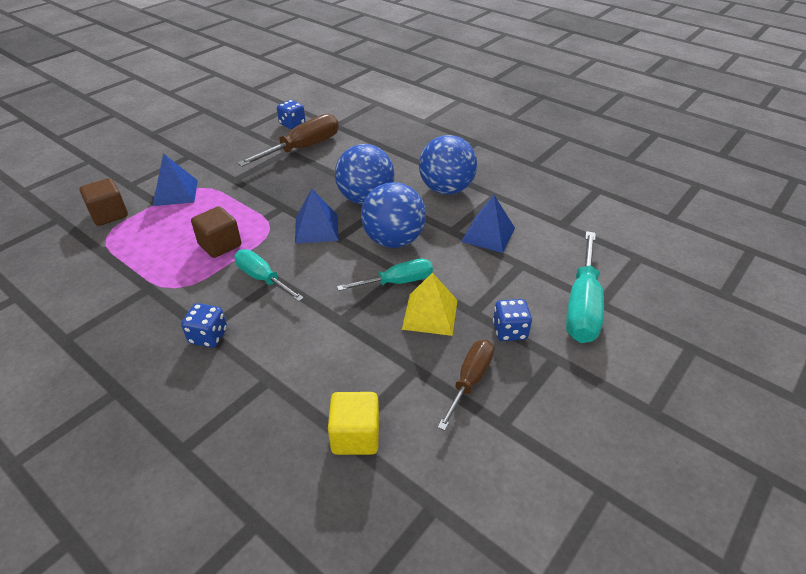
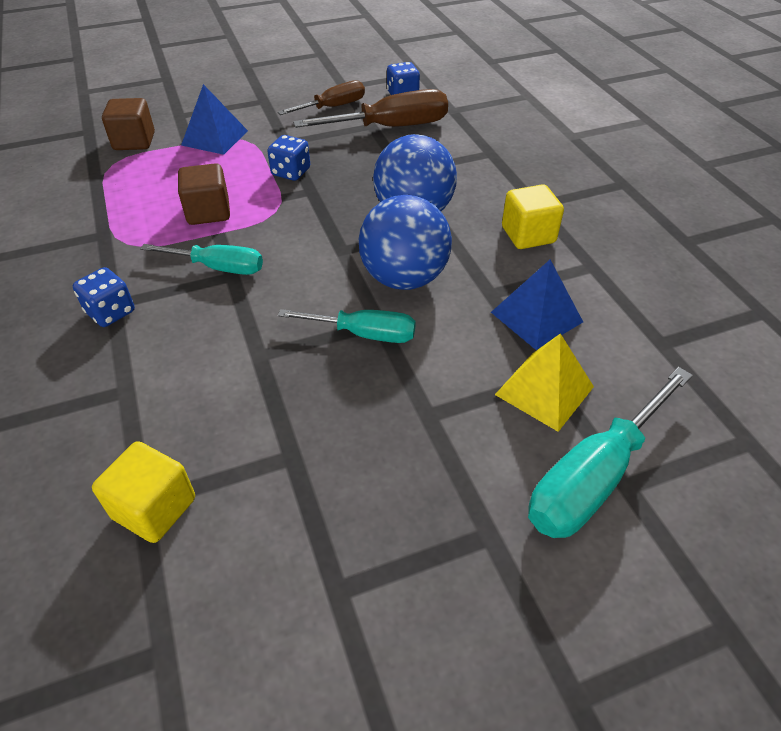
camera: 30 degrees right, 5 degrees up
(262, 278) = (218, 267): turquoise screwdriver -> turquoise screwdriver turned 120 degrees clockwise
(316, 228) = (326, 230): blue pyramid -> none
(430, 314) = (369, 393): yellow pyramid -> yellow pyramid (544, 390)
(446, 189) = (528, 235): blue ball -> yellow cube
(470, 380) = (346, 508): brown screwdriver -> brown screwdriver (333, 107)
(509, 331) = (456, 464): blue dice -> blue dice (291, 172)

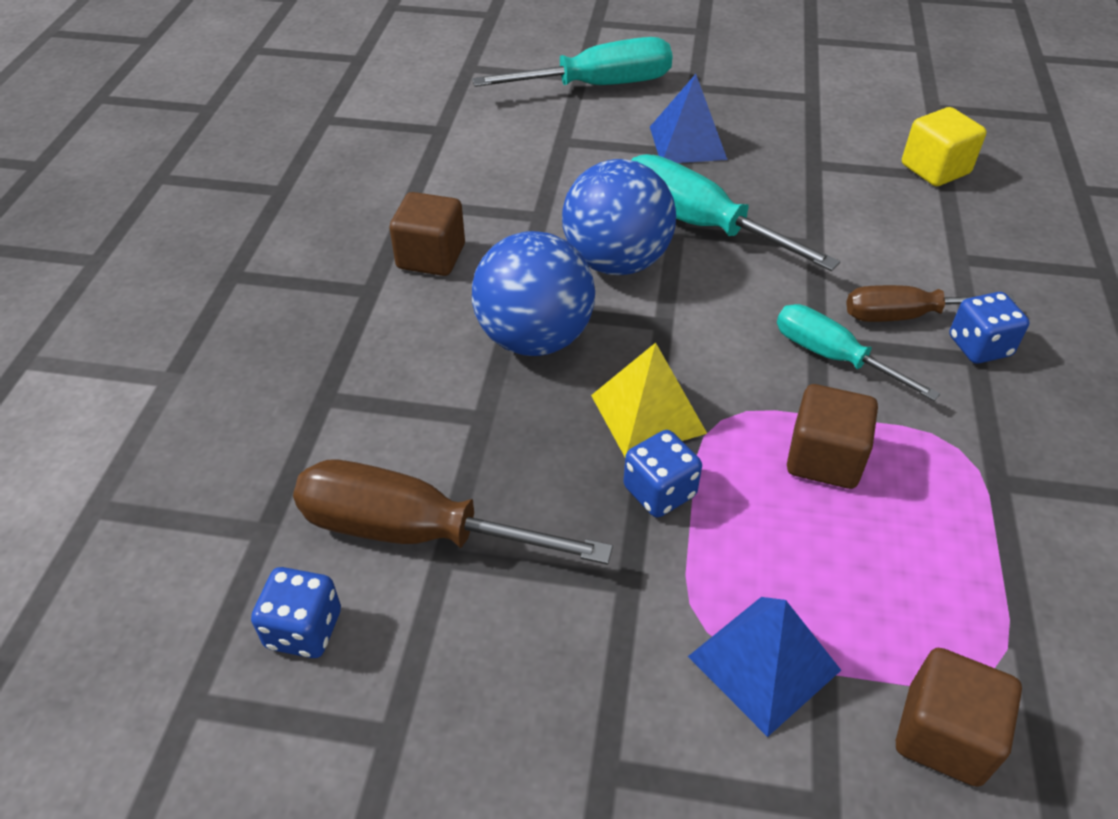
camera: 150 degrees left, 0 degrees up
(333, 107) = (472, 656): brown screwdriver -> brown screwdriver (905, 316)
(364, 334) = (699, 224): turquoise screwdriver -> turquoise screwdriver, size x1.57
(528, 235) = (431, 257): yellow cube -> brown cube
(536, 317) = (521, 181): blue pyramid -> blue pyramid (687, 142)
(544, 390) = (577, 134): yellow pyramid -> yellow pyramid (648, 414)

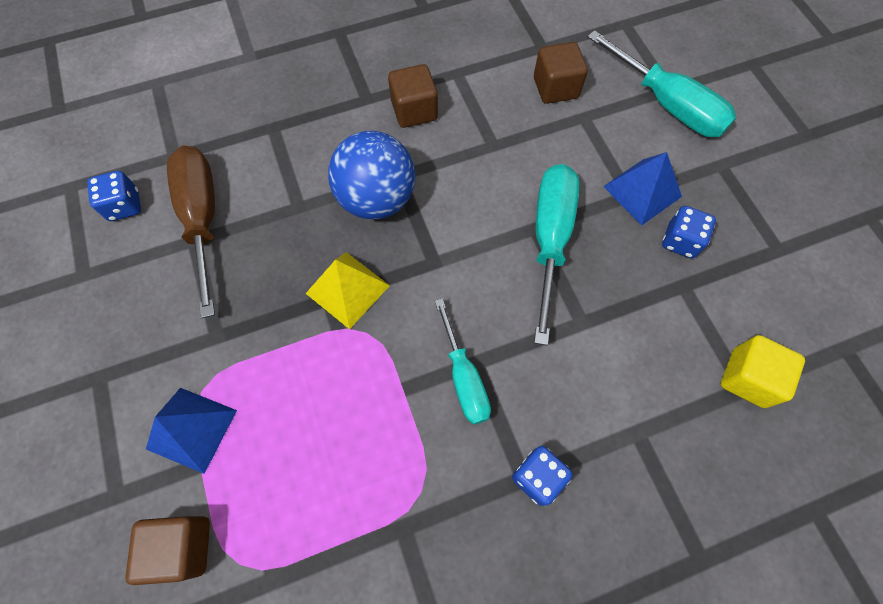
camera: 60 degrees right, 20 degrees up
(616, 262) = (476, 208): blue ball -> none
(659, 491) = (288, 323): blue dice -> blue dice (680, 241)
(824, 458) = (364, 406): brown cube -> brown cube (555, 88)
(832, 357) = (464, 378): turquoise screwdriver -> turquoise screwdriver turned 150 degrees clockwise
(905, 316) = (539, 412): brown screwdriver -> none

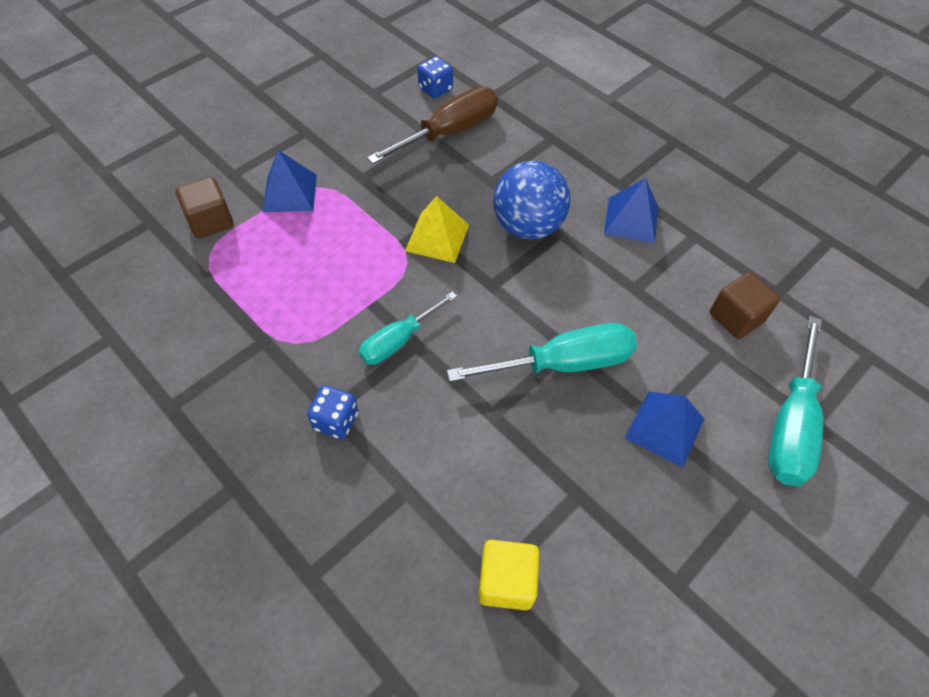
camera: 65 degrees right, 10 degrees down
(414, 110) = (631, 220): brown cube -> blue pyramid
(680, 241) = (628, 479): blue dice -> none

